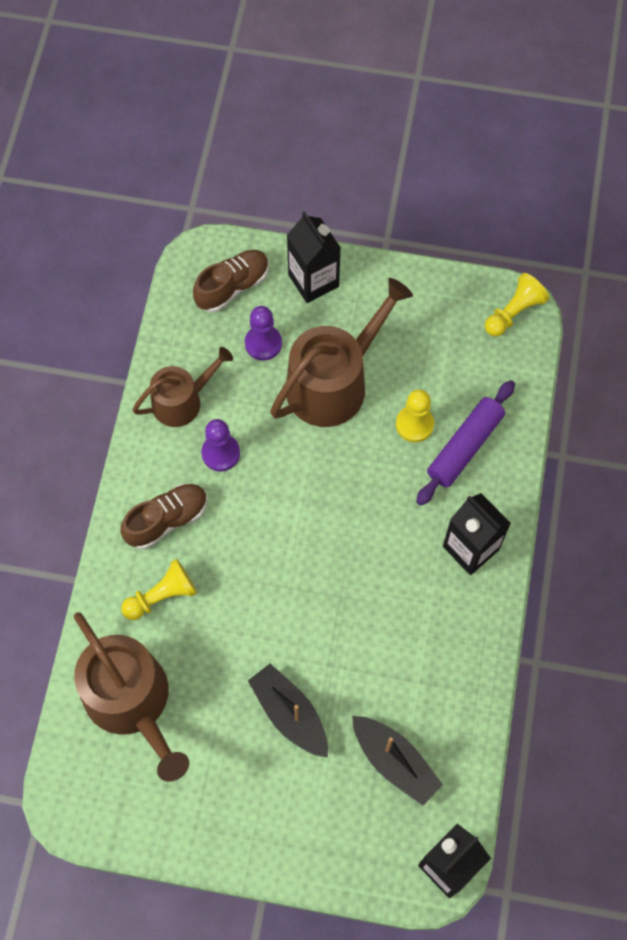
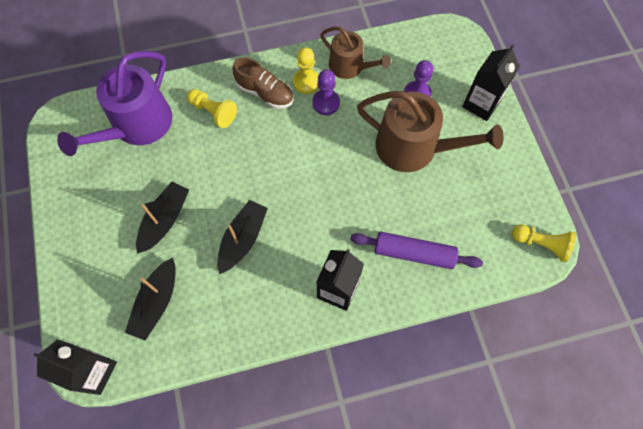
camera: 65 degrees right, 0 degrees up
(132, 702) = (137, 126): brown watering can -> purple watering can
(232, 287) = (446, 60): brown shoe -> none
(359, 629) = (243, 239): none -> black boat
(414, 424) = (412, 212): yellow pawn -> yellow pawn (306, 82)

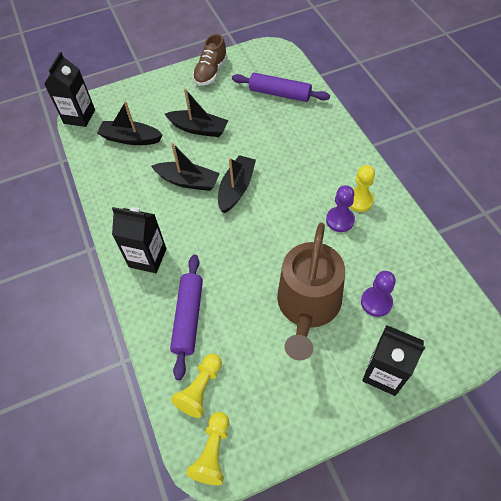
camera: 85 degrees right, 10 degrees down
(137, 126) = (280, 94): purple watering can -> purple rolling pin
(213, 112) = (306, 138): yellow pawn -> yellow pawn (200, 389)
(265, 93) = (336, 170): brown shoe -> brown shoe (211, 72)
(265, 190) = (236, 188): none -> black boat
(350, 66) = (390, 234): brown watering can -> none

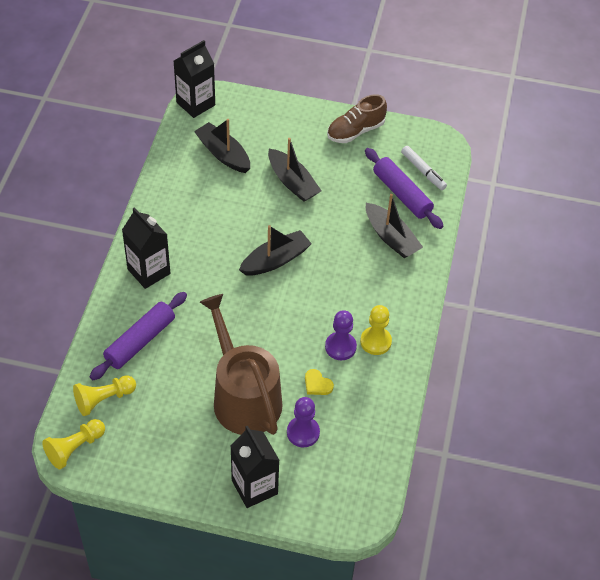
camera: 30 degrees right, 5 degrees down
(188, 181) = (239, 226): black boat -> black boat (391, 237)
(279, 72) = (423, 171): none -> white marker
(308, 306) = (243, 397): brown watering can -> brown watering can turned 105 degrees clockwise
(350, 258) = (317, 384): none -> yellow heart

